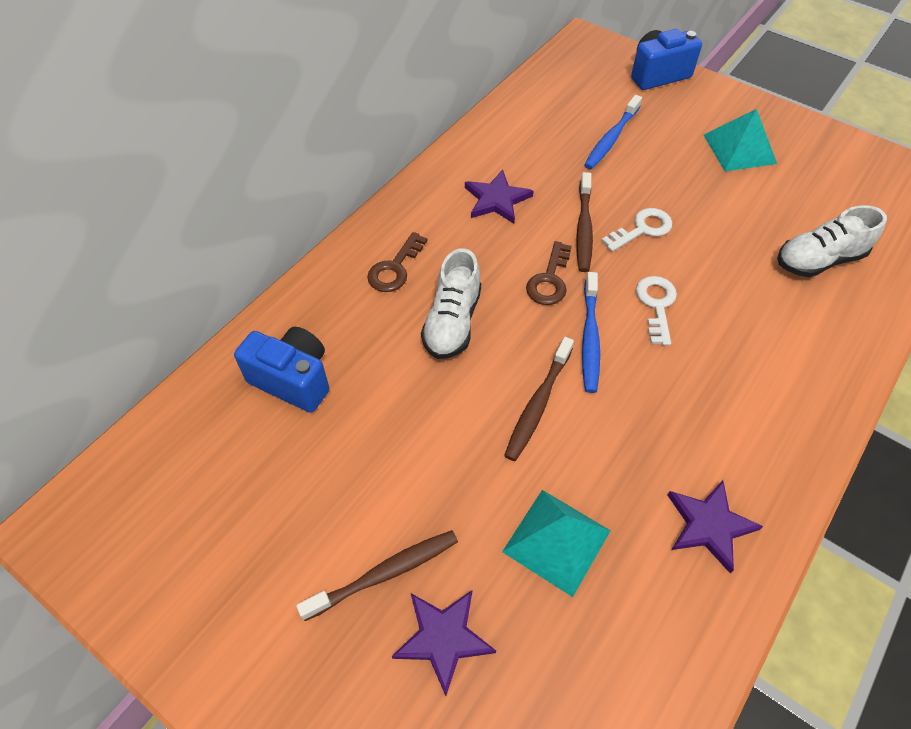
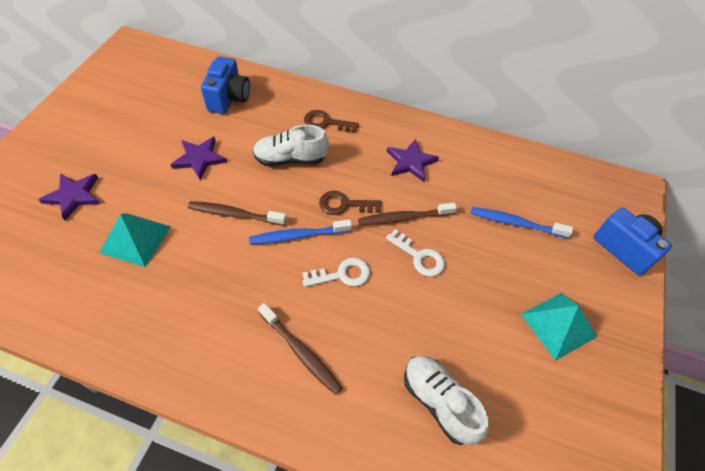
camera: 70 degrees right, 0 degrees up
(384, 573) = (111, 164): brown toothbrush -> brown toothbrush (301, 352)
(709, 525) = (153, 326): purple star -> purple star (199, 159)

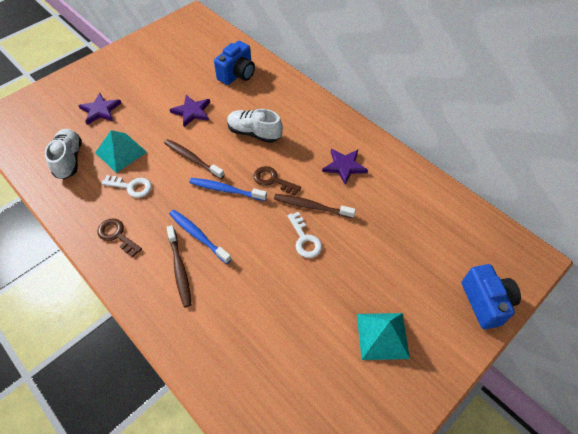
camera: 30 degrees right, 0 degrees up
(326, 122) = (297, 114): brown key -> brown key (117, 235)
(342, 275) = (240, 229): white key -> white key (131, 187)
(439, 402) = (252, 346): white shoe -> white shoe (69, 160)
(516, 223) = (400, 245): blue toothbrush -> blue toothbrush (198, 236)

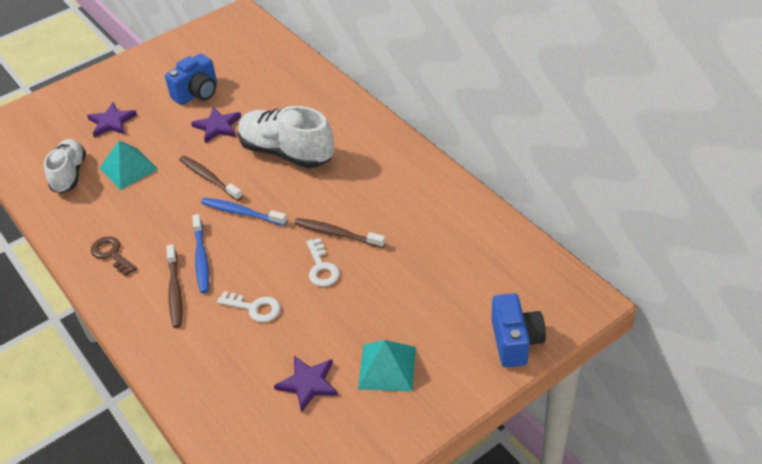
camera: 10 degrees right, 10 degrees down
(131, 187) = (135, 205): white key -> white key (254, 308)
(198, 236) = (201, 258): blue toothbrush -> blue toothbrush turned 150 degrees counterclockwise
(237, 75) = (279, 86): blue camera -> blue camera (197, 93)
(254, 133) = (286, 152): white shoe -> white shoe, size x1.53
(272, 180) = (298, 204): brown key -> none
(344, 166) = (386, 192): purple star -> purple star (308, 384)

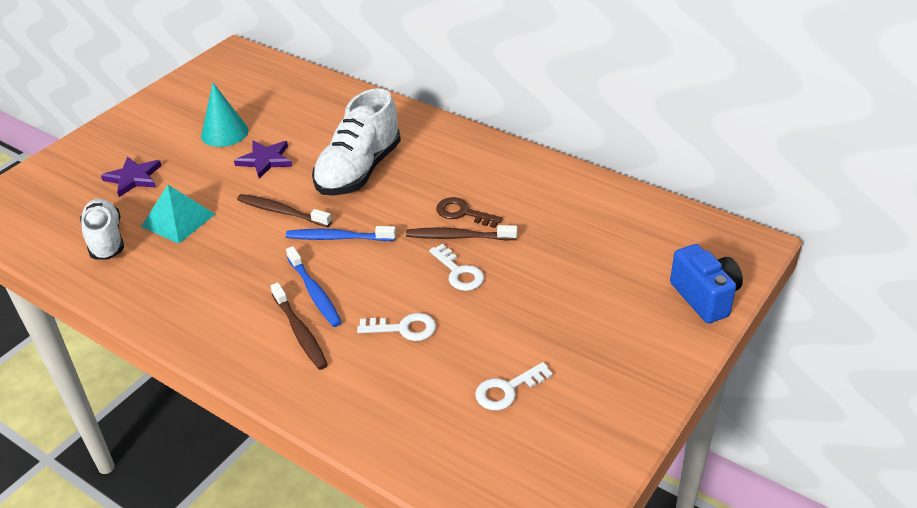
camera: 20 degrees left, 5 degrees down
(111, 254) = (201, 311): brown key -> brown key (462, 213)
(197, 93) = (224, 133): blue camera -> turquoise cone
(286, 152) = (359, 171): white shoe -> white shoe turned 75 degrees counterclockwise
(308, 384) = (507, 390): purple star -> white key
(387, 367) = (585, 353): turquoise pyramid -> none

